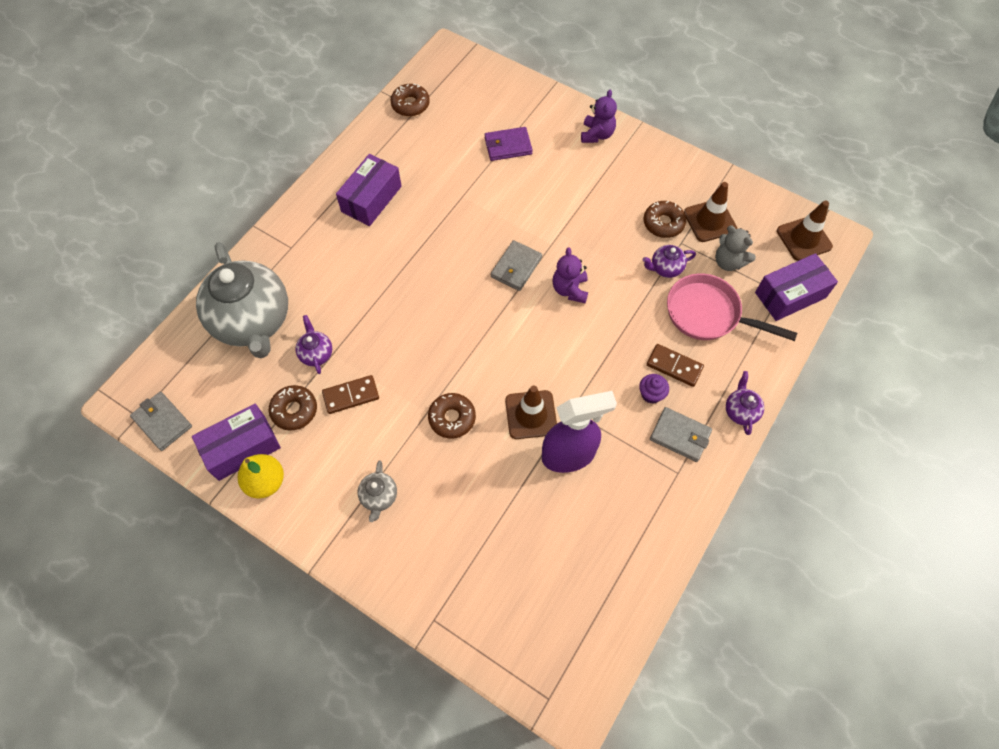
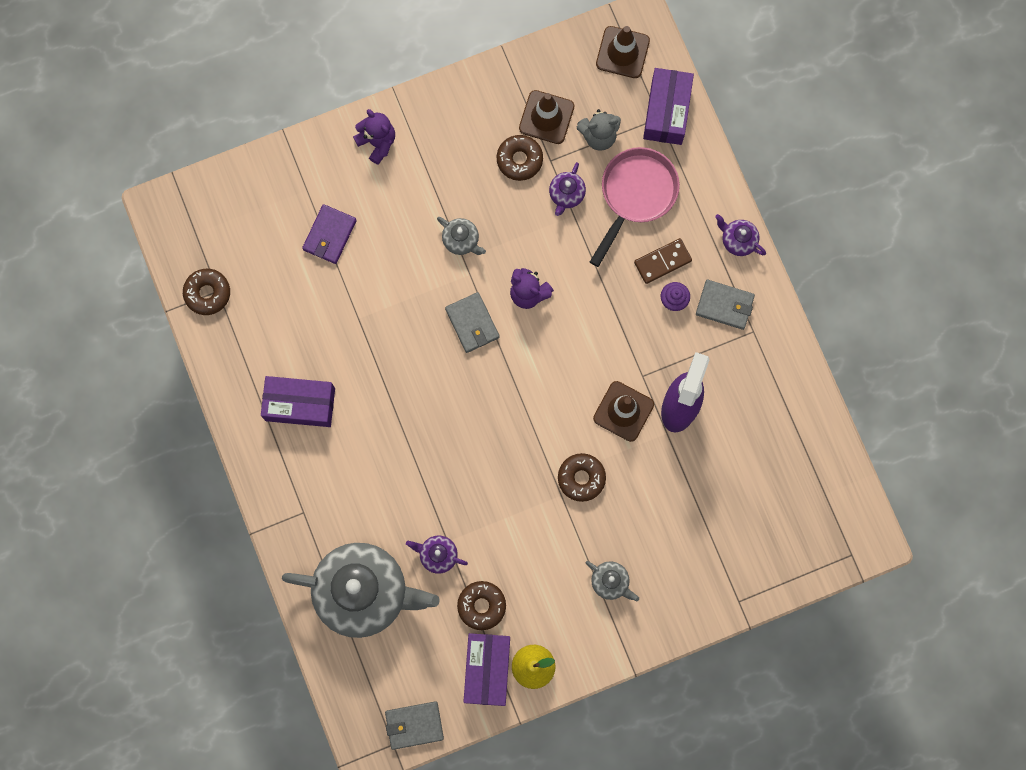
camera: 55 degrees left, 15 degrees up
(351, 396) = (501, 549): brown domino -> none
(371, 199) = (300, 404): purple box -> purple box turned 60 degrees counterclockwise
(572, 224) = (461, 240): none -> grey teapot
(680, 435) = (724, 305): grey wallet -> grey wallet turned 45 degrees clockwise
(708, 314) = (635, 195): pink pan -> pink pan turned 150 degrees clockwise

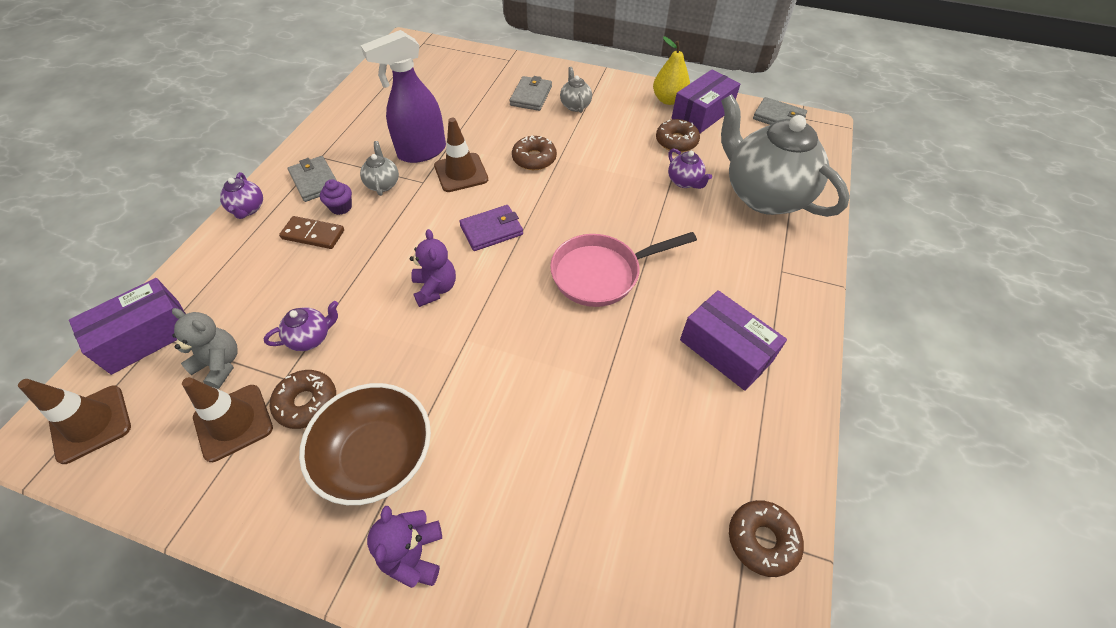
camera: 140 degrees left, 25 degrees down
(329, 235) = (564, 489): purple wallet -> purple wallet (491, 230)
(447, 167) = (377, 456): none -> brown bowl
(461, 240) = (441, 373): grey teapot -> grey teapot (383, 184)
(472, 323) = (506, 301): grey wallet -> grey wallet (531, 96)
(635, 195) = (263, 293): pink pan -> pink pan (602, 274)

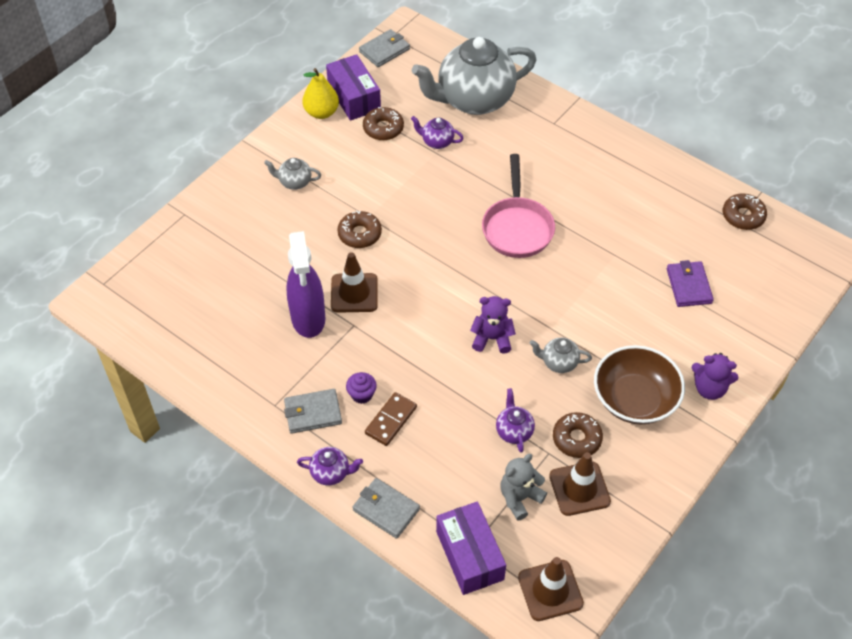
camera: 70 degrees left, 0 degrees up
(383, 184) = (343, 357): grey teapot -> grey teapot (559, 363)
(491, 230) = (440, 286): purple wallet -> purple wallet (689, 286)
(531, 96) = (261, 212): grey wallet -> grey wallet (386, 509)
(684, 182) = (437, 142): purple teapot -> purple teapot turned 150 degrees counterclockwise
(725, 350) = (611, 181): purple box -> none

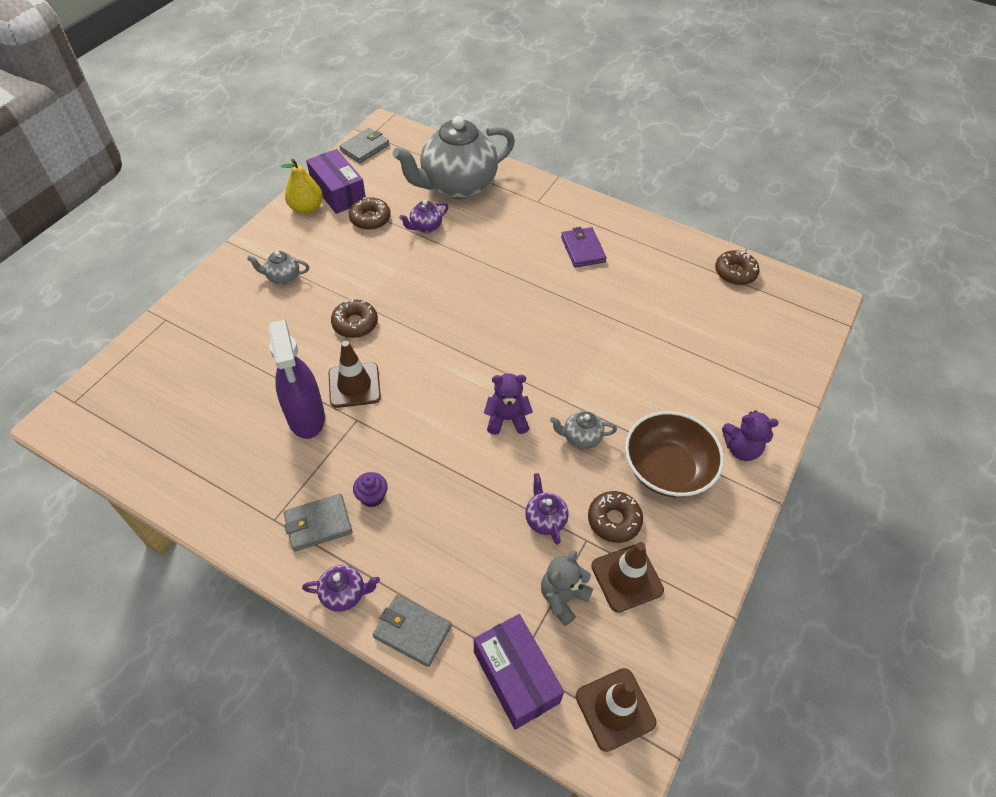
camera: 10 degrees left, 0 degrees up
(390, 420) = (407, 522): brown domino -> none
(437, 142) = (425, 227): purple teapot -> purple teapot turned 45 degrees counterclockwise
(517, 227) = (517, 302): pink pan -> none
(689, 286) = (698, 345): purple wallet -> purple wallet (582, 249)

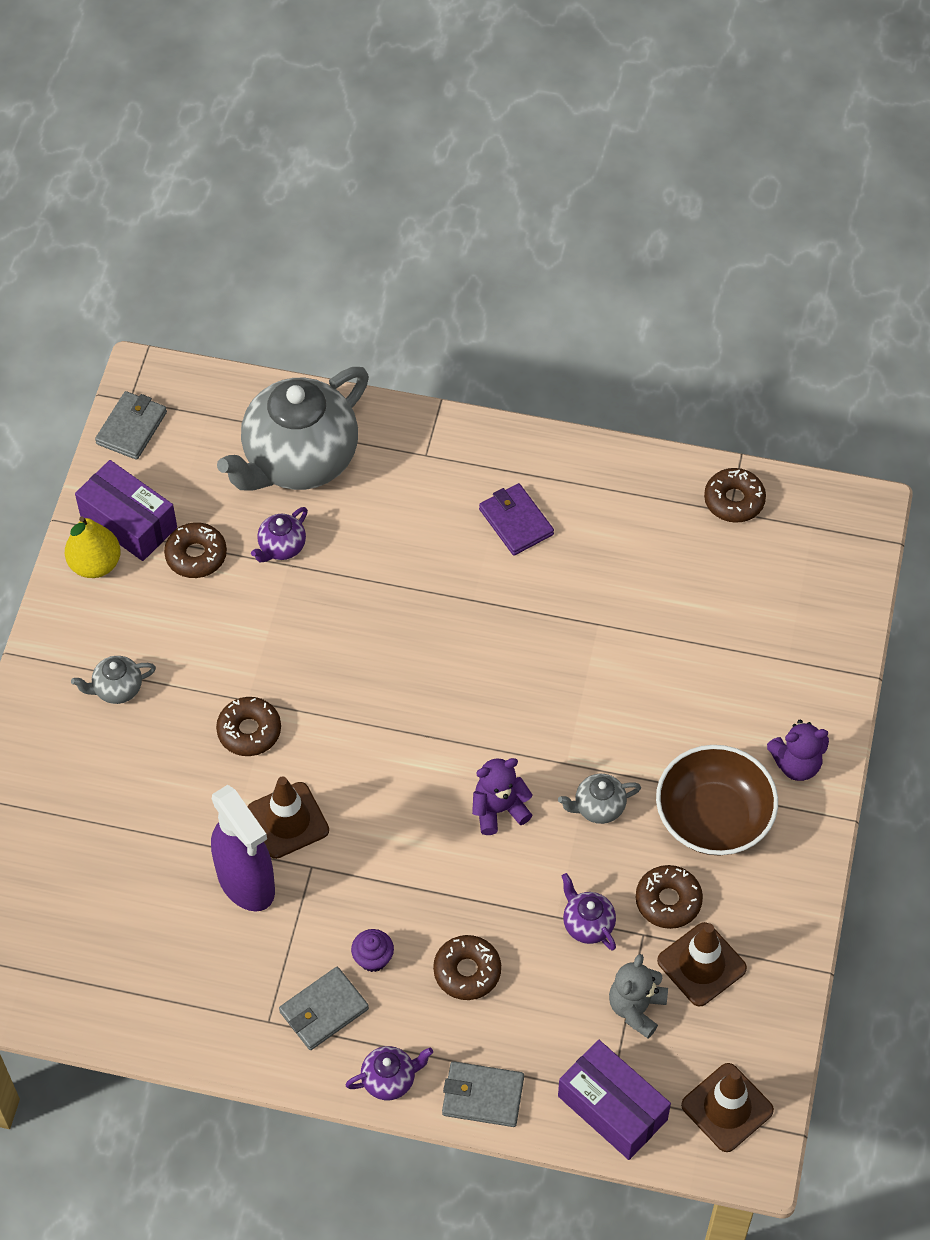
camera: 15 degrees left, 5 degrees up
(439, 527) = (467, 971): none -> brown donut

